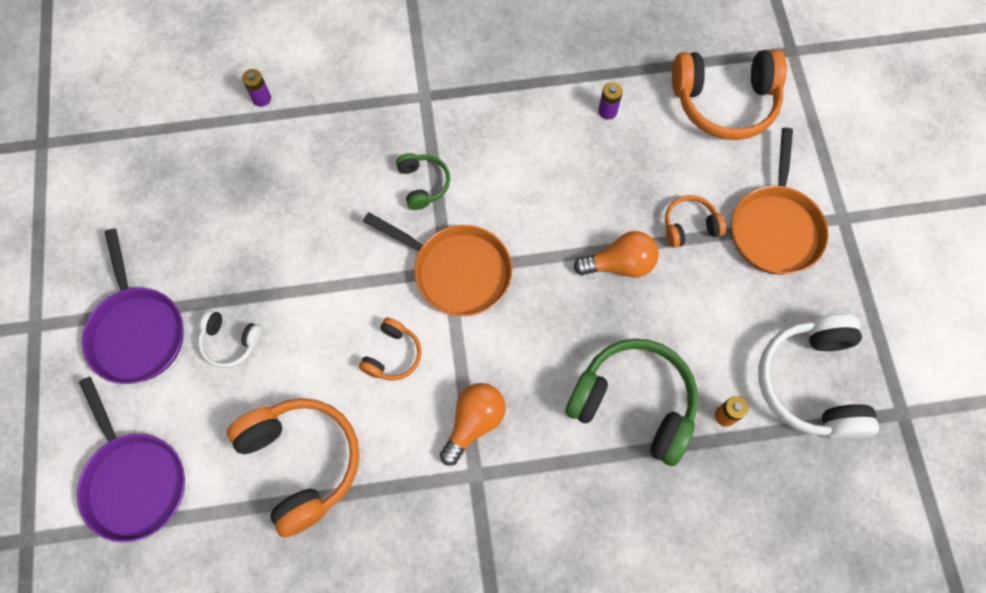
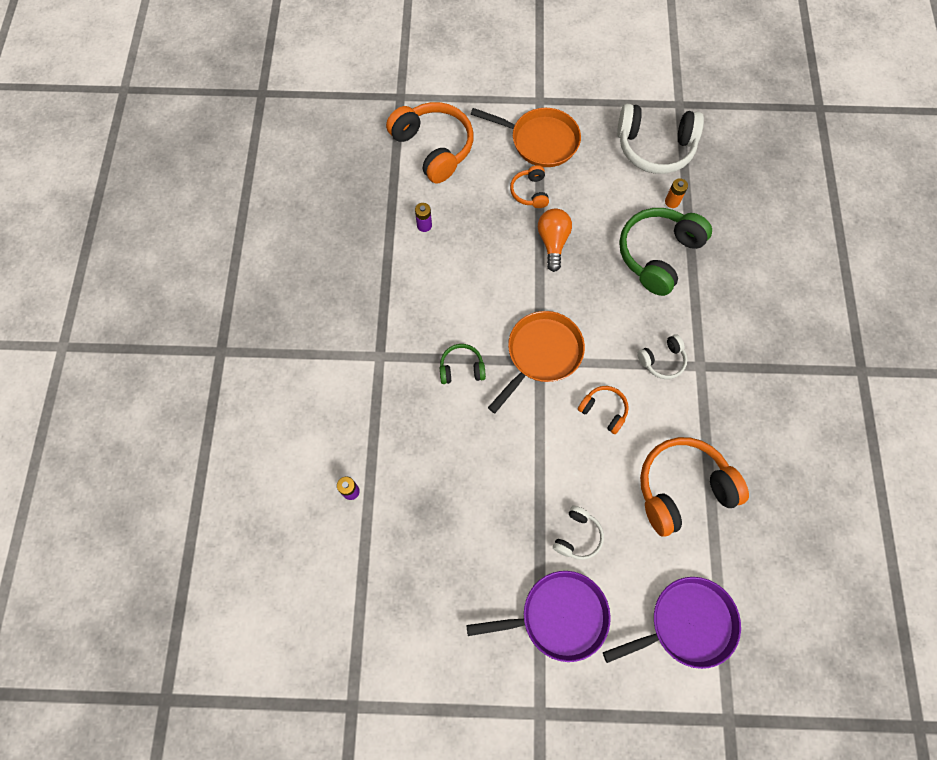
camera: 80 degrees left, 0 degrees up
(474, 423) = (662, 360): orange light bulb -> white headphones
(724, 102) = (434, 148): orange headphones -> orange headphones turned 45 degrees counterclockwise

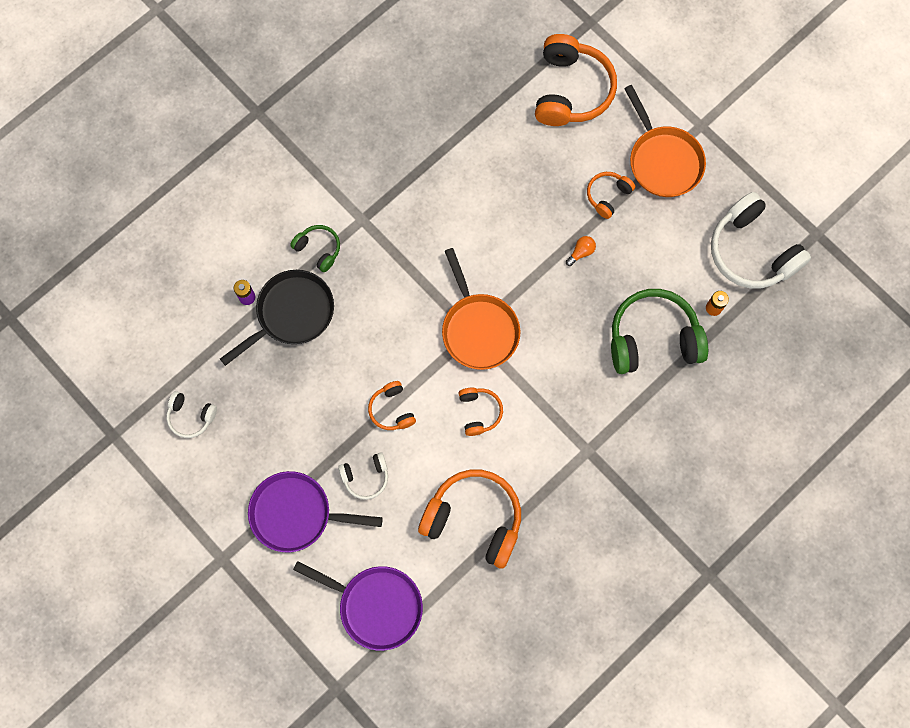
camera: 45 degrees right, 5 degrees up
(397, 471) = (291, 314): none -> black pan
(424, 225) = (497, 148): purple battery -> none
(461, 368) = (410, 284): green headphones -> green headphones (318, 249)
(541, 354) = (478, 329): orange pan -> orange pan turned 75 degrees clockwise
(543, 468) = (392, 410): none -> orange headphones
(552, 242) = (581, 252): orange light bulb -> orange light bulb, size x0.55
(558, 616) = (296, 514): purple pan -> purple pan turned 150 degrees clockwise
(662, 360) = (563, 419): white headphones -> white headphones (191, 417)

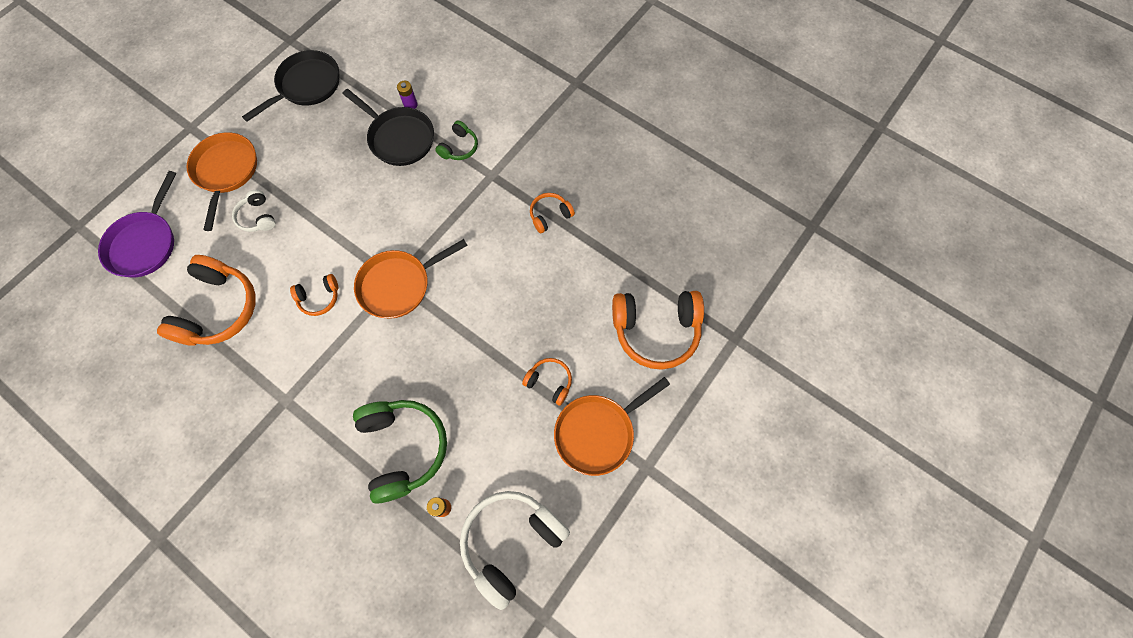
camera: 80 degrees right, 5 degrees down
(191, 417) = (306, 86): white headphones -> black pan
(296, 514) = (226, 172): purple pan -> orange pan
(392, 410) = (318, 227): orange headphones -> orange headphones (550, 215)
(581, 252) = (486, 365): orange light bulb -> none

